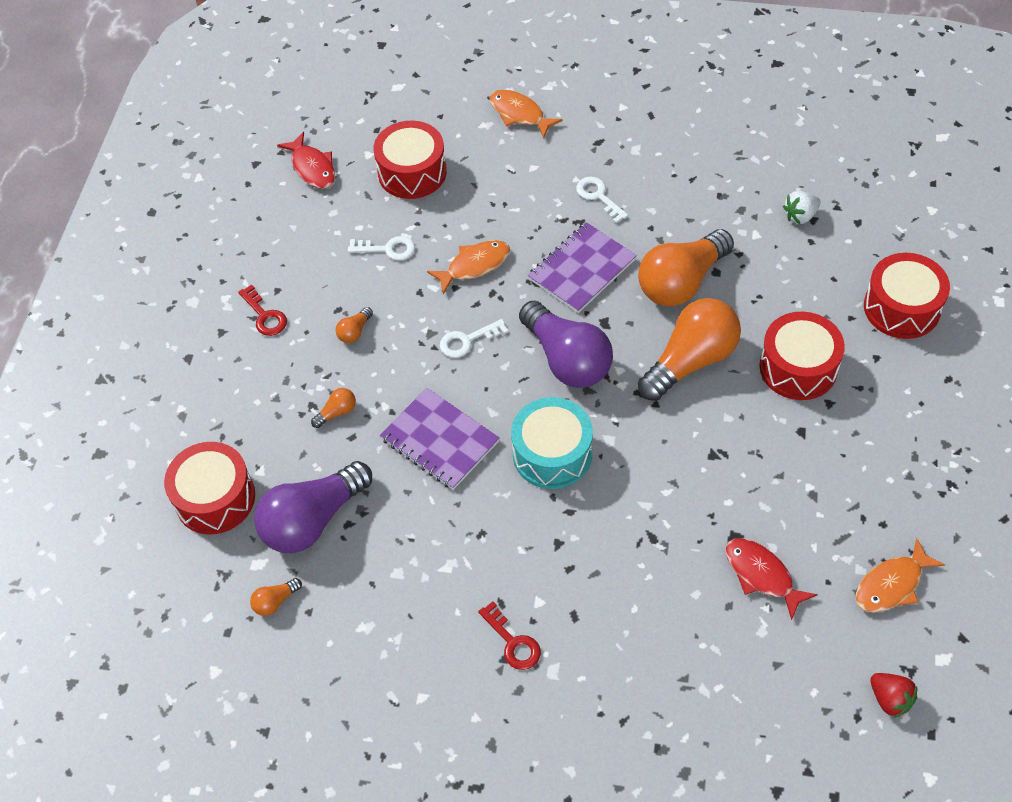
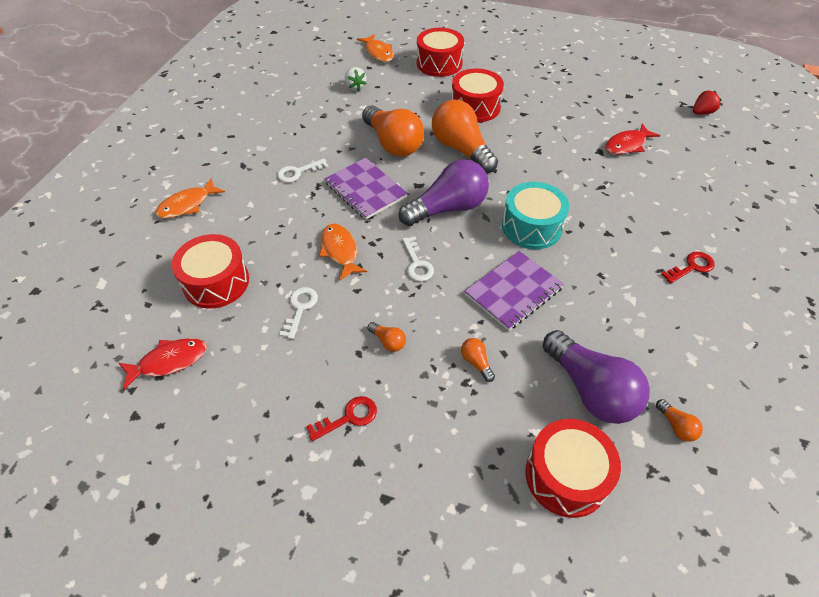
camera: 85 degrees left, 5 degrees down
(892, 585) = (629, 99): orange fish -> orange fish (378, 53)

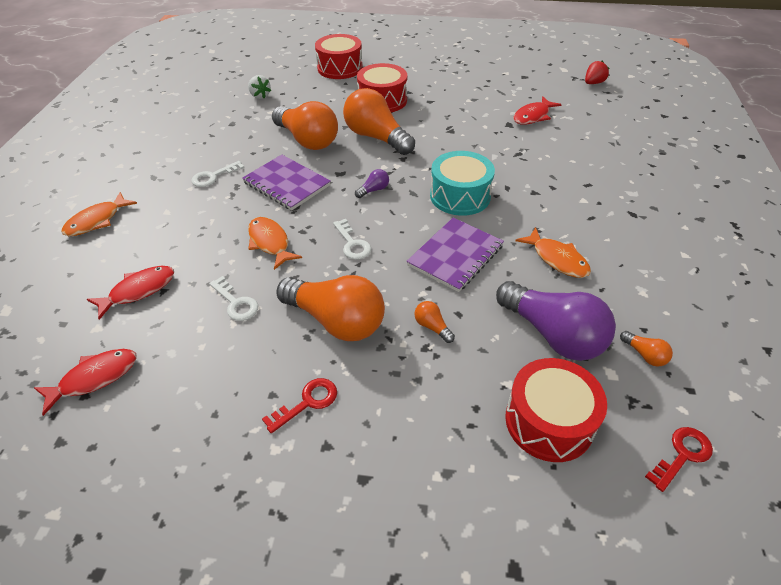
camera: 10 degrees left, 5 degrees down
(216, 282) = (139, 290): red drum -> red fish
(300, 308) = (236, 303): white key -> white key turned 135 degrees clockwise
(378, 53) = (278, 65): orange fish -> orange fish (557, 259)
(388, 341) = (336, 321): orange light bulb -> orange light bulb, size x2.46
(448, 208) = (374, 190): purple light bulb -> purple light bulb, size x0.41
(691, 267) = (619, 211): red key -> red key (682, 455)

